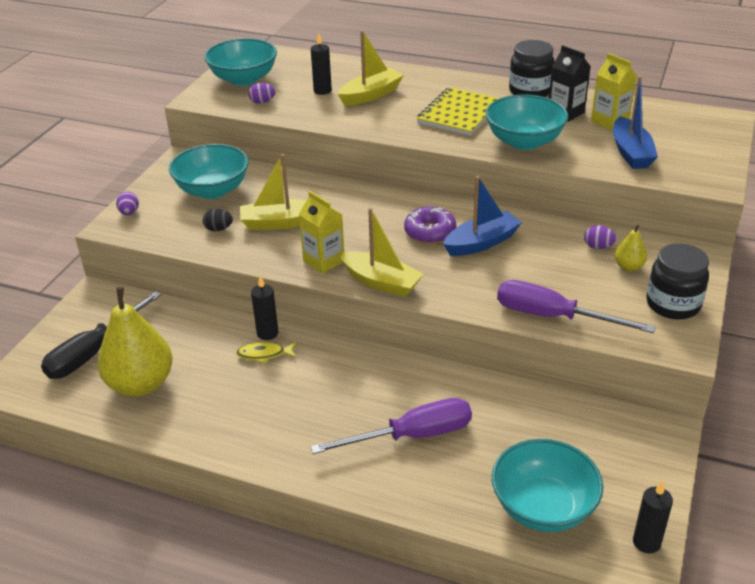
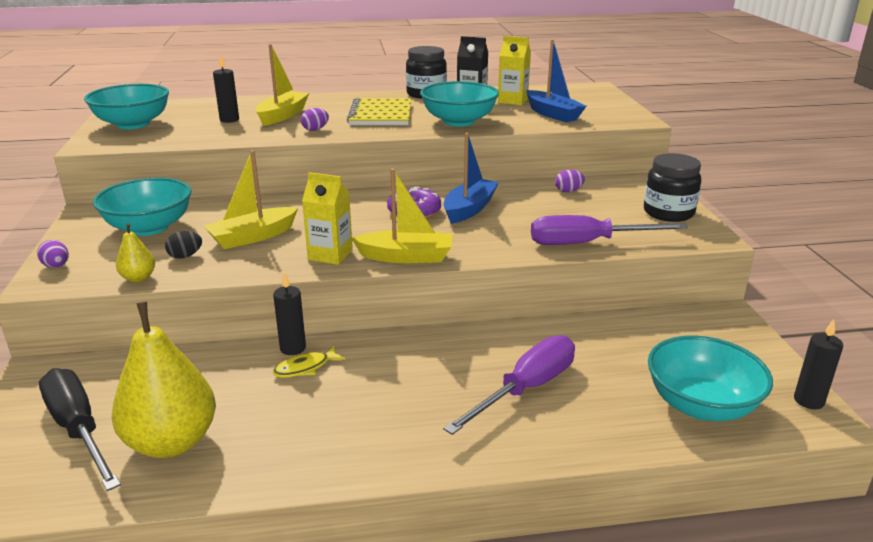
camera: 30 degrees left, 10 degrees down
(93, 352) = (79, 429): black screwdriver -> black screwdriver turned 135 degrees clockwise
(262, 102) = (171, 136): purple egg -> purple egg (315, 129)
(628, 267) = (607, 198): yellow pear -> yellow pear (138, 278)

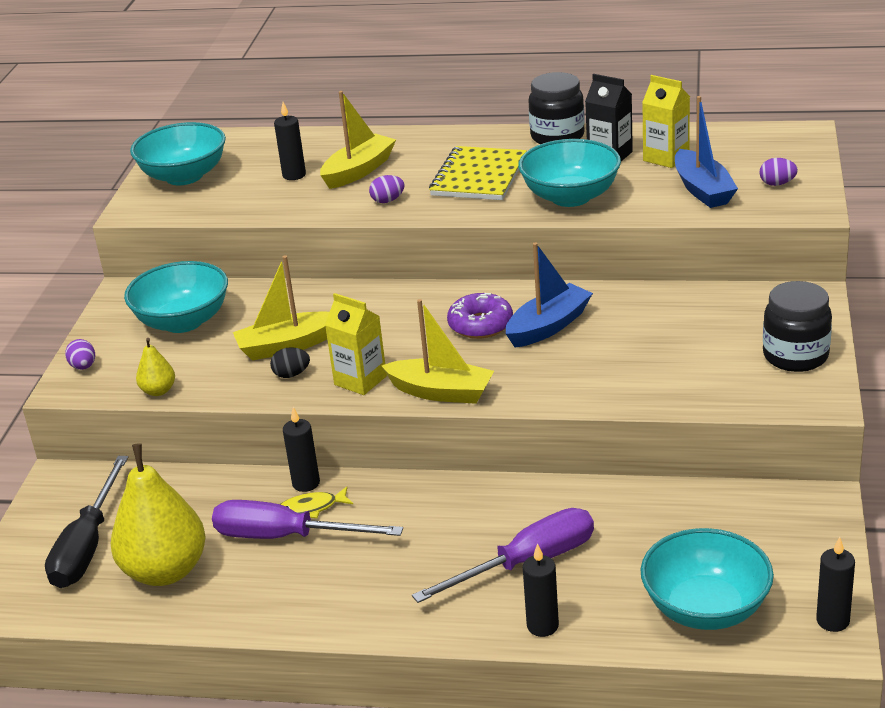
camera: 20 degrees right, 5 degrees up
(79, 429) = (87, 546): black screwdriver -> black screwdriver turned 150 degrees counterclockwise
(185, 256) = (210, 366): black egg -> black egg (291, 374)
(568, 191) = (689, 307): purple egg -> purple egg (777, 184)
(571, 440) = (542, 626): none -> black candle
(588, 243) = (661, 394): purple screwdriver -> purple screwdriver (285, 536)

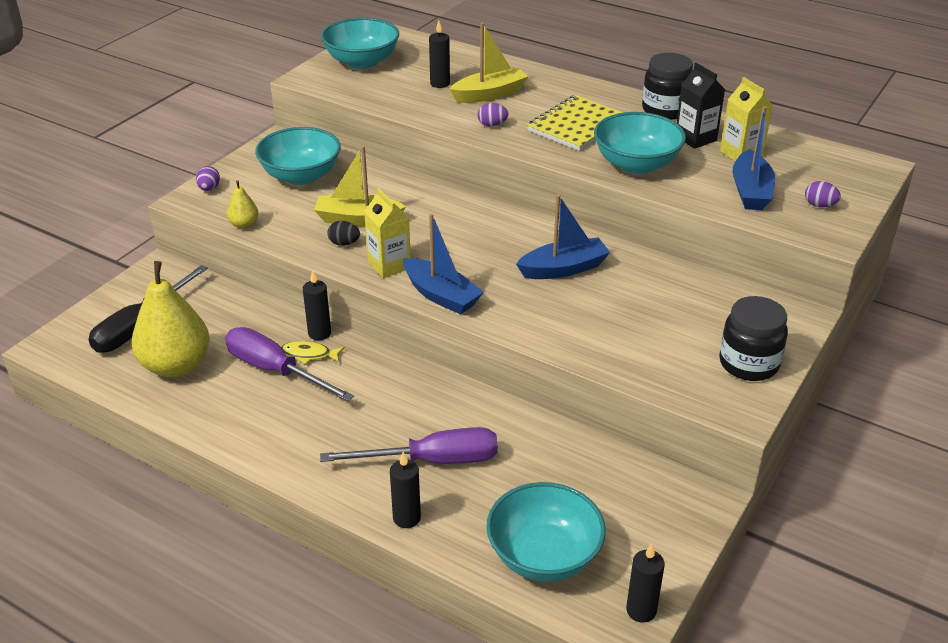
camera: 20 degrees right, 5 degrees up
(441, 392) = (441, 295): yellow boat -> blue boat
(480, 325) = (512, 250): purple donut -> none

